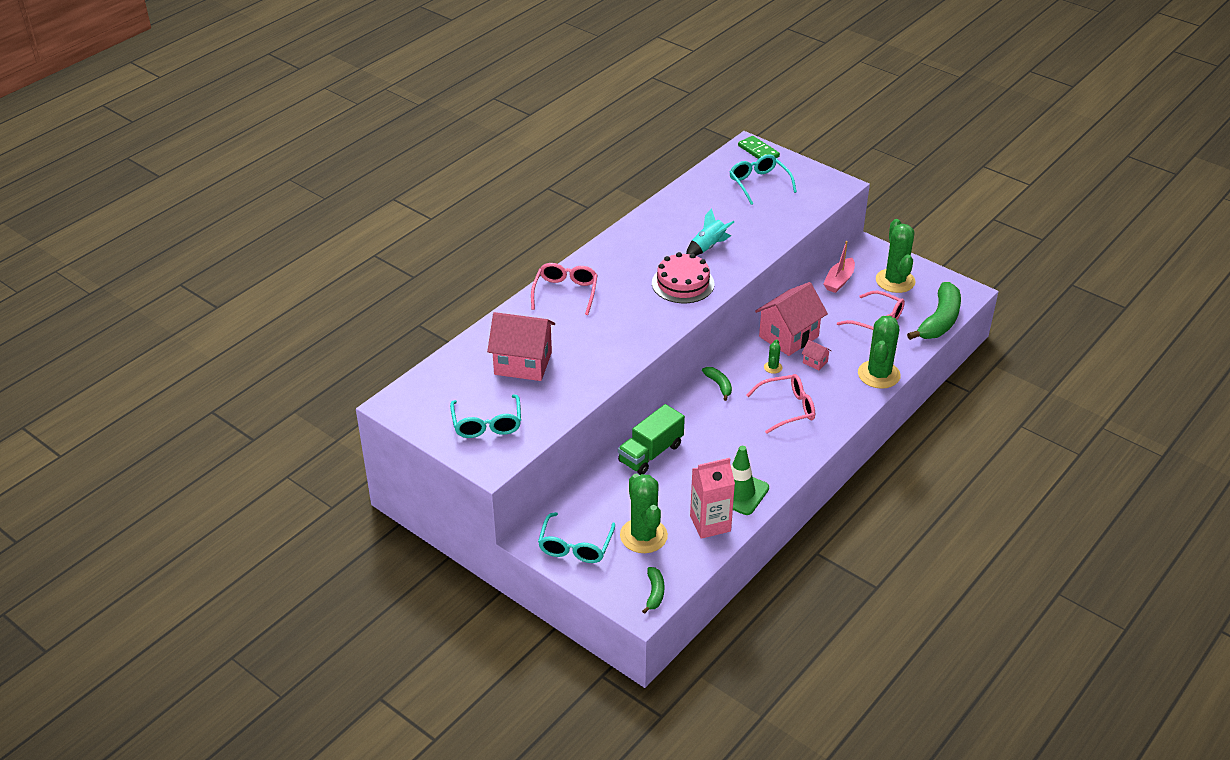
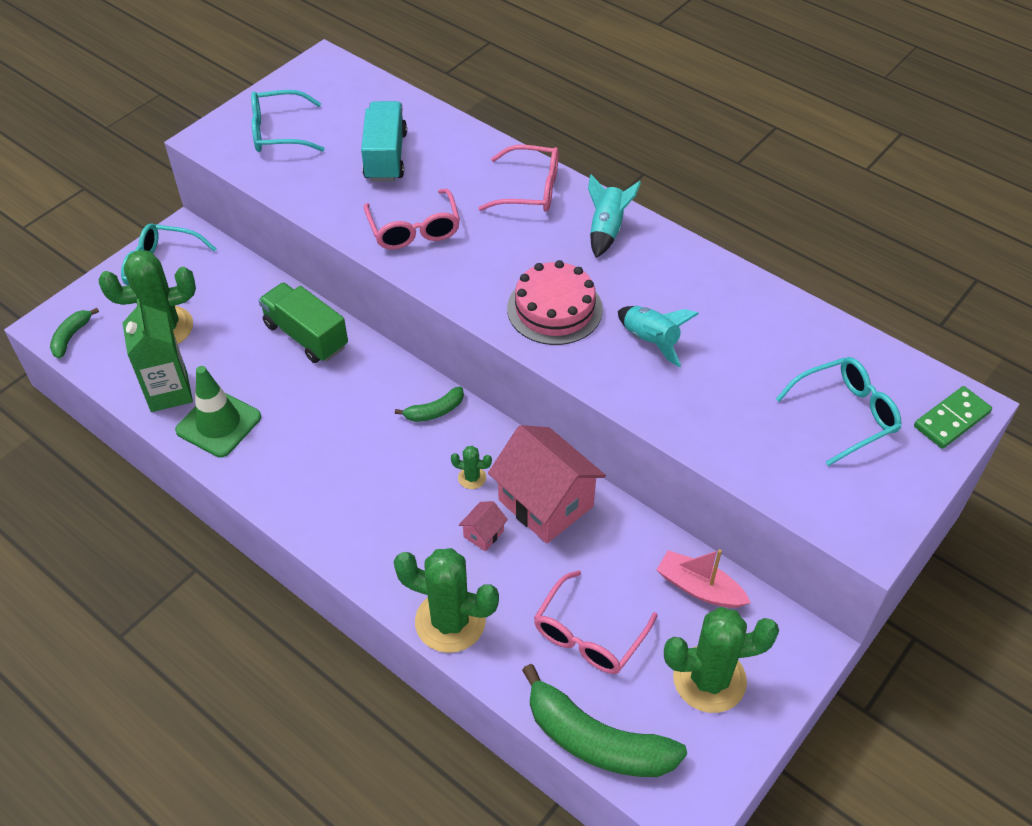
camera: 90 degrees right, 10 degrees up
(523, 363) = (385, 156): pink house -> turquoise truck
(608, 260) = (607, 230): none -> turquoise rocket
(654, 593) = (71, 337): green banana -> green banana turned 105 degrees clockwise
(710, 524) = (169, 392): pink carton -> green carton
(787, 408) = (378, 490): pink glasses -> pink glasses (414, 230)

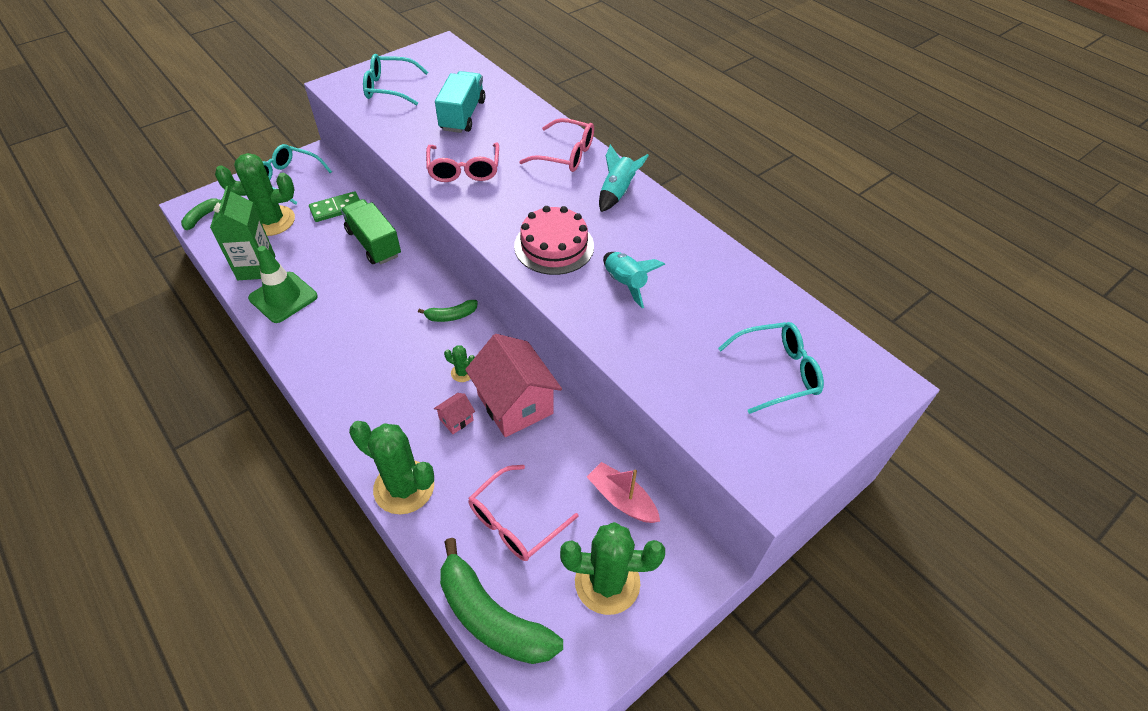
camera: 10 degrees right, 0 degrees up
(951, 420) = (873, 393): green domino -> green domino (336, 209)

